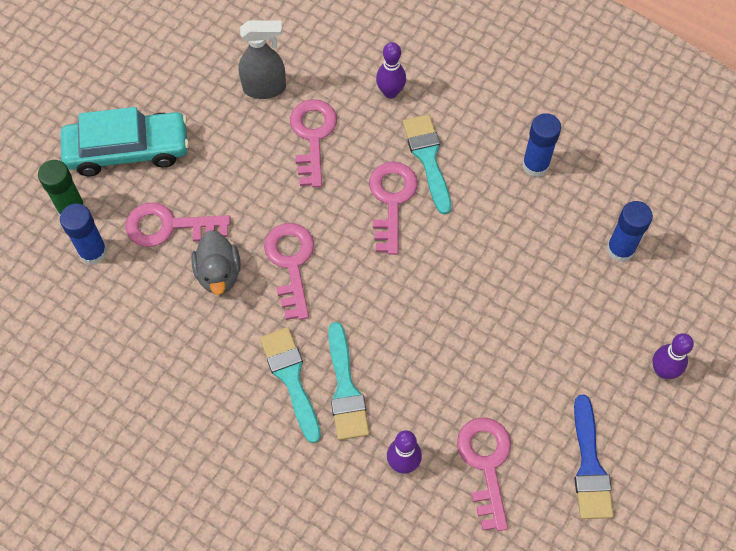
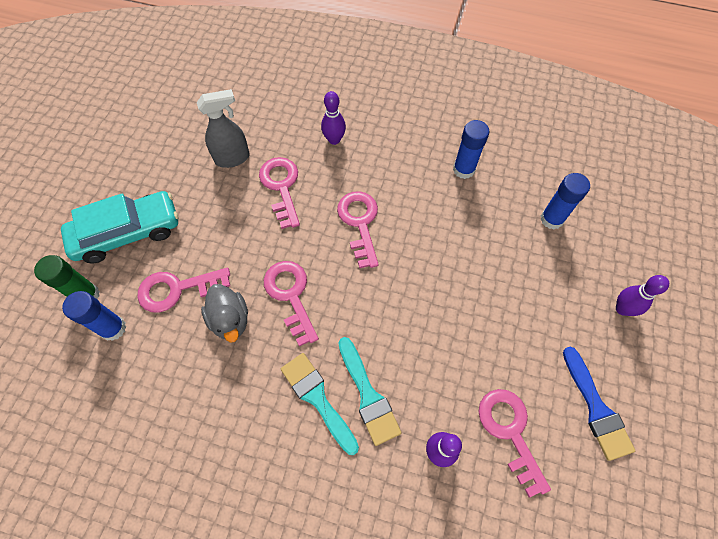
camera: 15 degrees left, 0 degrees up
(428, 158) = (379, 183): turquoise brush -> none

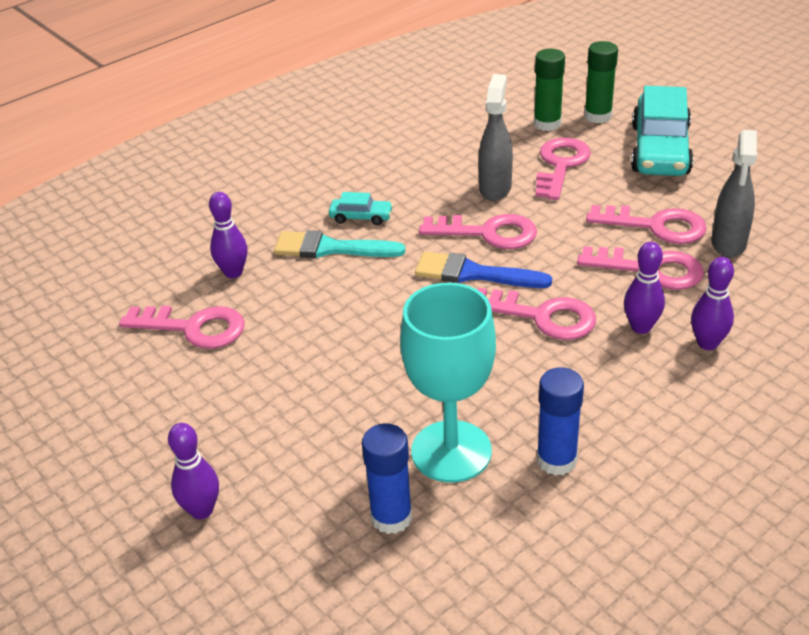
camera: 125 degrees right, 25 degrees down
(113, 328) = (547, 124): blue glue stick -> green glue stick
(230, 320) = (495, 188): grey duck -> grey spray bottle
(231, 201) = (656, 226): none -> pink key
(317, 398) = (361, 217): turquoise brush -> turquoise car
(339, 172) = (641, 327): none -> purple bowling pin
(493, 216) = (451, 451): none -> turquoise goblet
(596, 408) = (137, 407): blue brush -> blue brush (473, 273)

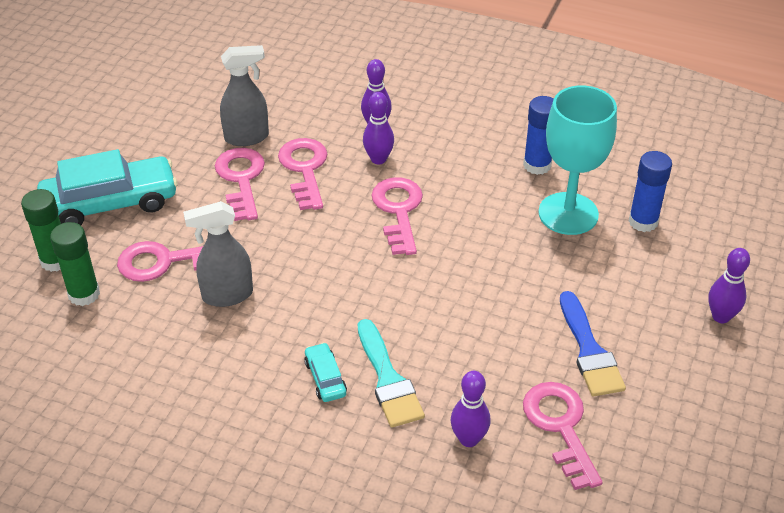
camera: 120 degrees left, 5 degrees up
(473, 273) = (368, 266): blue brush -> blue brush (589, 351)
(488, 233) = (304, 276): pink key -> none

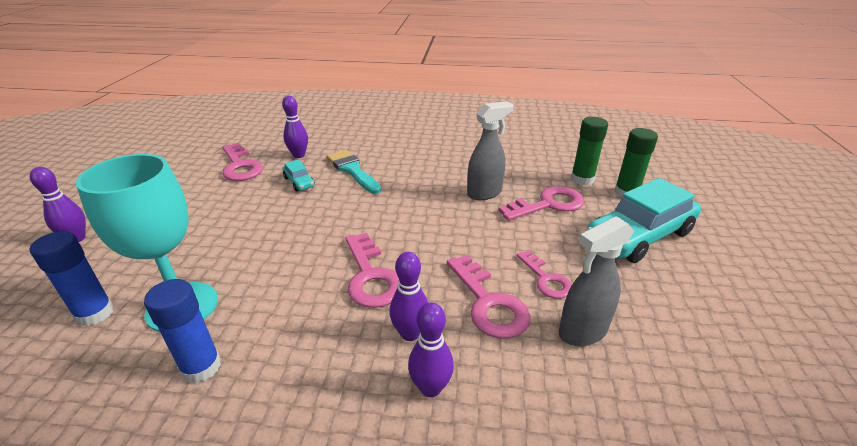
camera: 165 degrees right, 10 degrees down
(241, 179) = (546, 279): pink key -> pink key, size x0.64
(325, 378) = (393, 166): turquoise car -> turquoise car (299, 182)
(589, 351) = (206, 202): blue brush -> none

